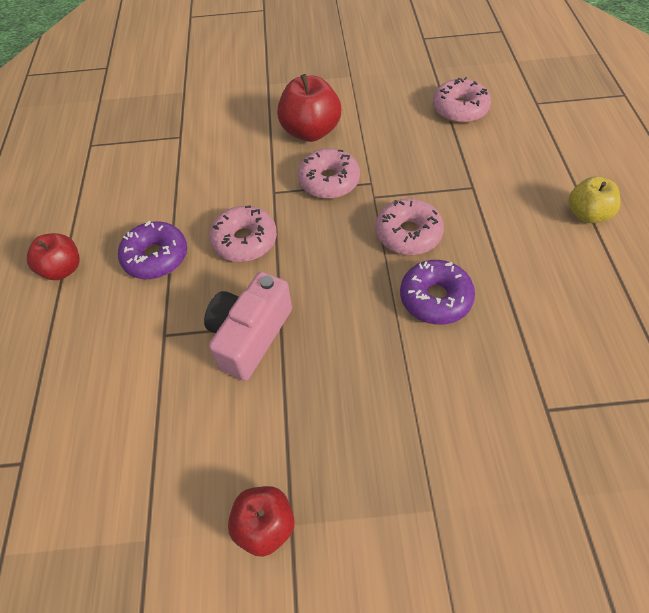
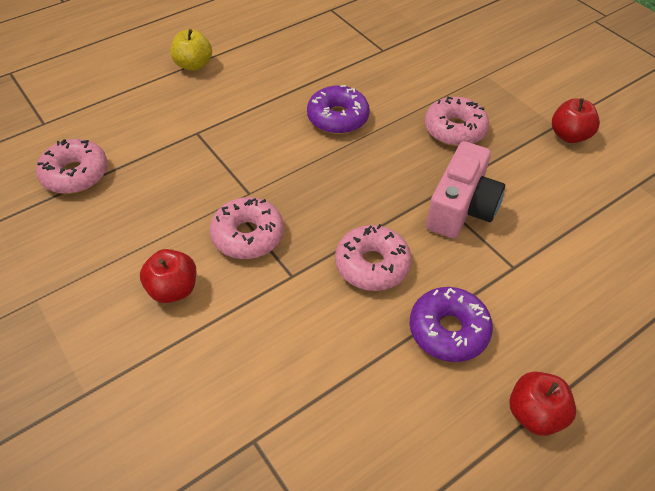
camera: 125 degrees left, 5 degrees down
(250, 335) = (461, 208): pink camera -> pink camera turned 60 degrees counterclockwise
(310, 131) = (173, 289): red apple -> red apple, size x0.65
(408, 234) = (282, 154): pink donut -> pink donut (454, 129)

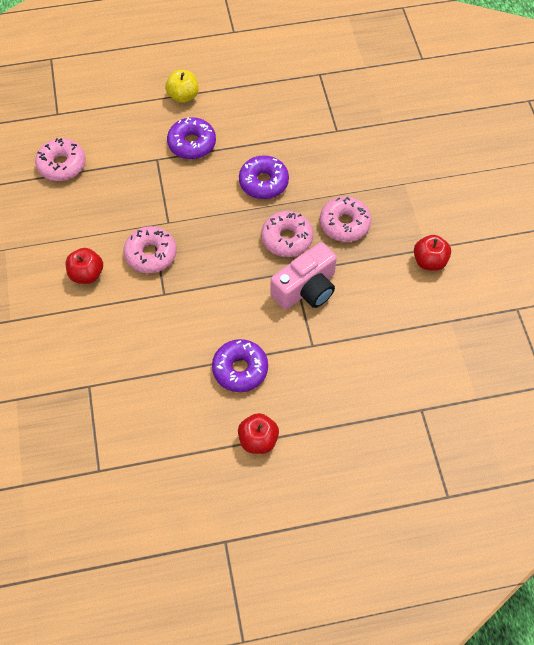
camera: 25 degrees right, 10 degrees up
(231, 105) = (192, 143): none -> purple donut
(372, 265) = (219, 306): pink donut -> pink donut (287, 239)

